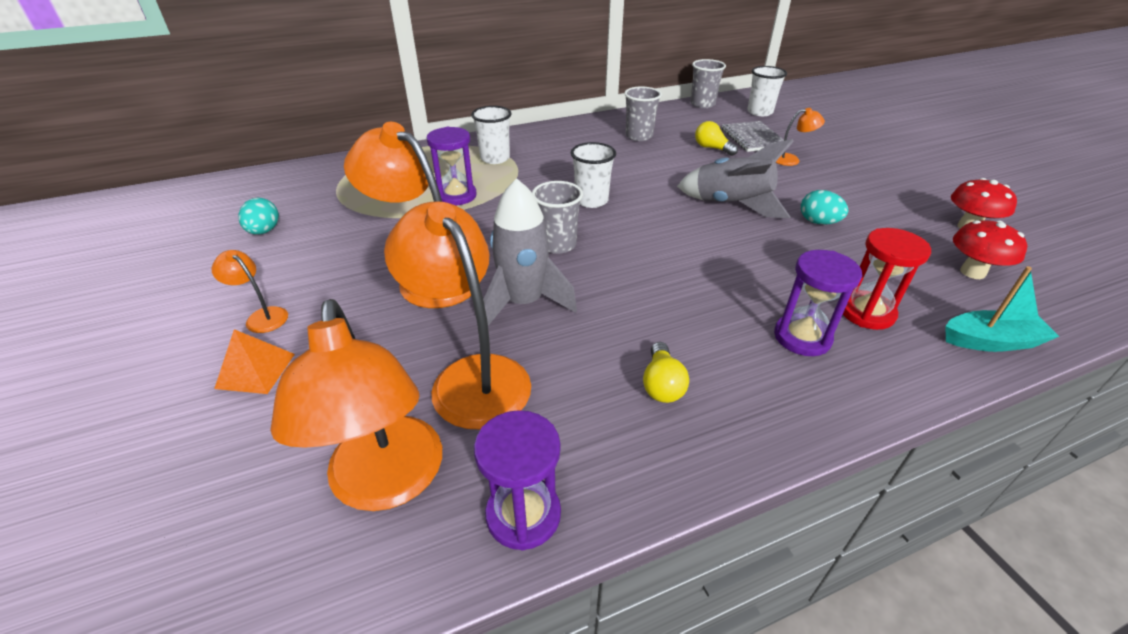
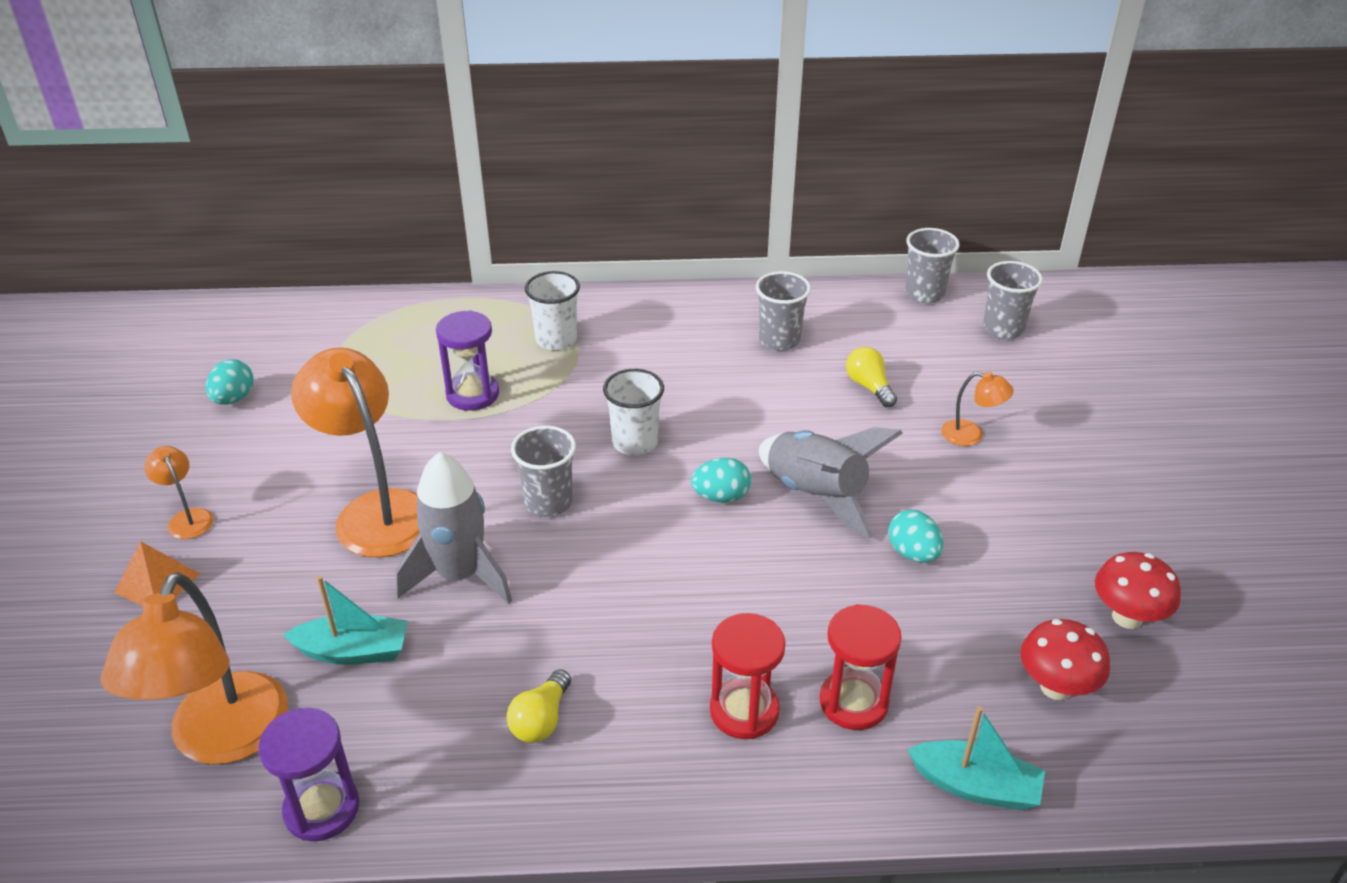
camera: 20 degrees right, 0 degrees up
(471, 377) = (353, 651): orange lamp -> turquoise boat
(673, 218) = (721, 497): none -> turquoise egg
(753, 138) = (947, 380): grey notebook -> none
(759, 112) = (1003, 329): white cup -> grey cup
(802, 337) = (744, 711): purple hourglass -> red hourglass

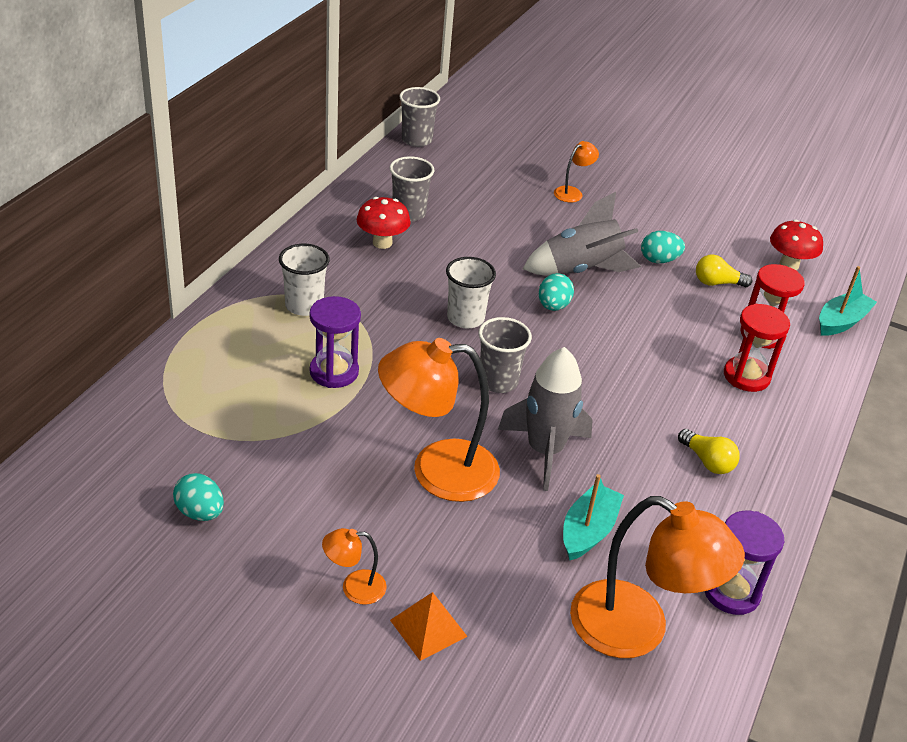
camera: 65 degrees left, 0 degrees up
(869, 387) = (493, 204): yellow light bulb -> yellow light bulb (717, 283)
(1003, 329) = (482, 133): grey cup -> none
(1127, 617) = (753, 219): red mushroom -> red mushroom (382, 243)

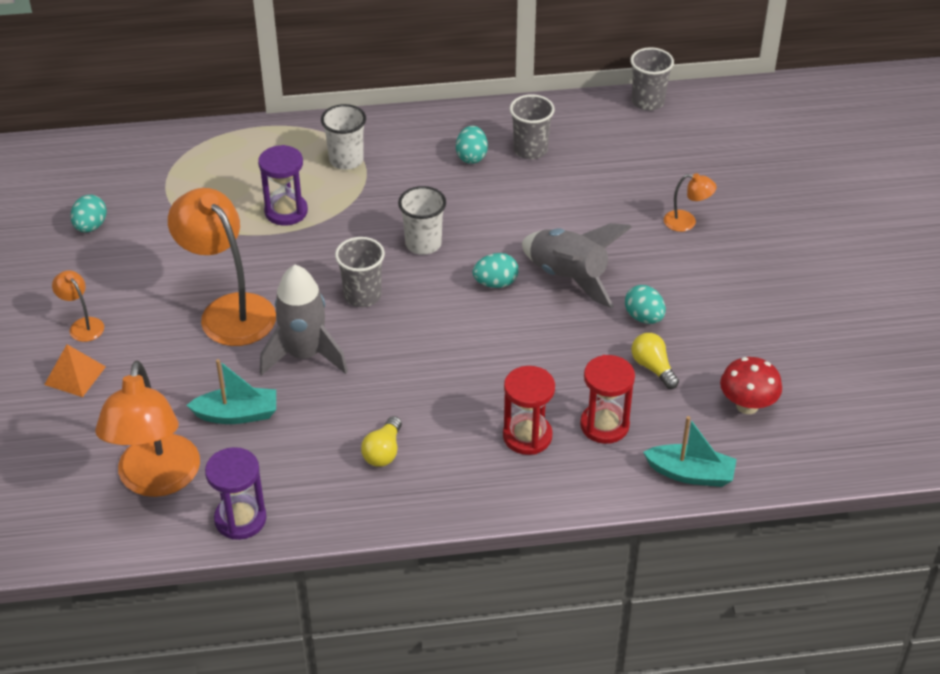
camera: 60 degrees right, 5 degrees up
(382, 243) = (471, 157): red mushroom -> turquoise egg

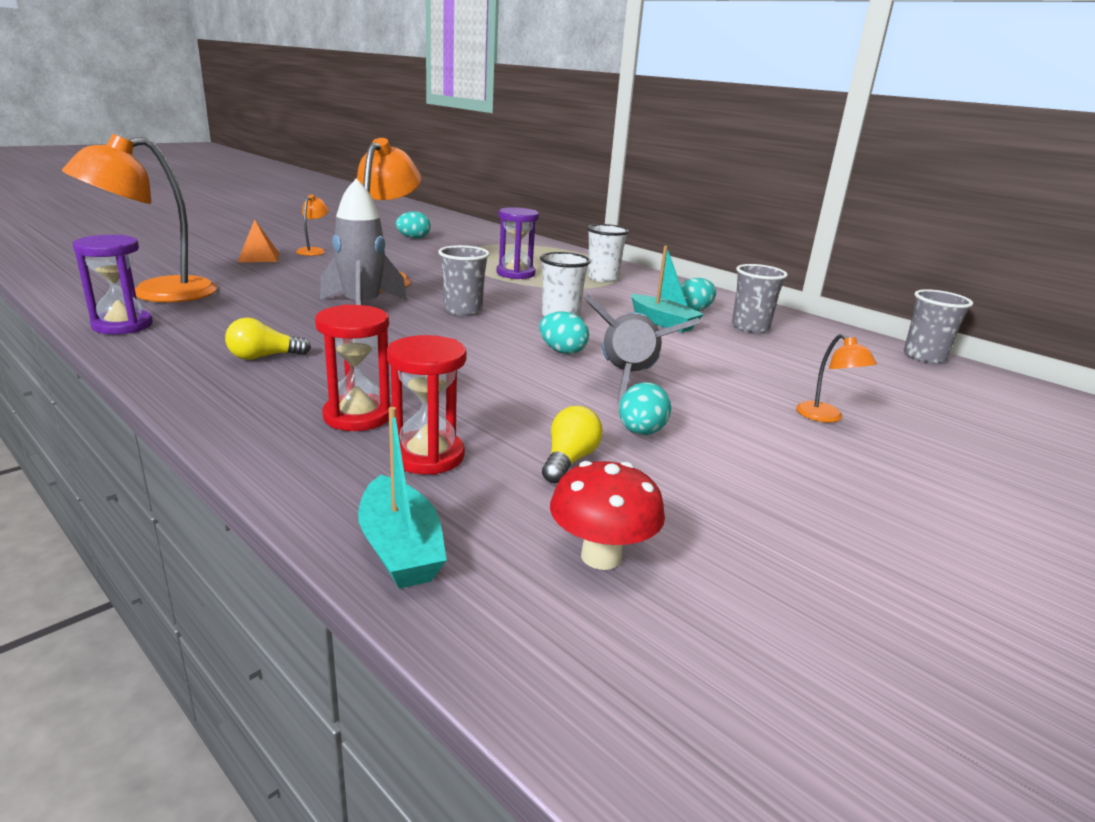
camera: 50 degrees right, 20 degrees down
(237, 414) = (262, 301): turquoise boat -> turquoise boat (663, 322)

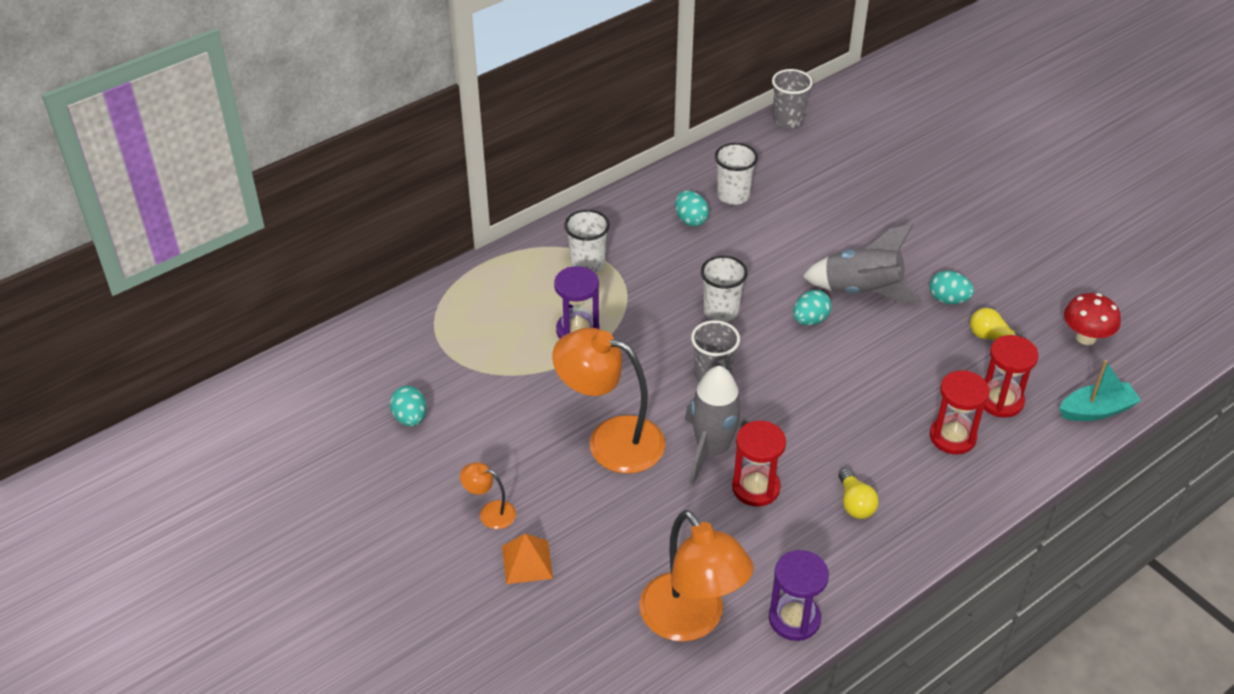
camera: 80 degrees left, 20 degrees up
(306, 319) = (755, 488): none -> red hourglass
(663, 322) = (727, 247): turquoise boat -> none
(750, 327) = (733, 195): grey cup -> white cup
(826, 417) = (908, 208): orange lamp -> none

